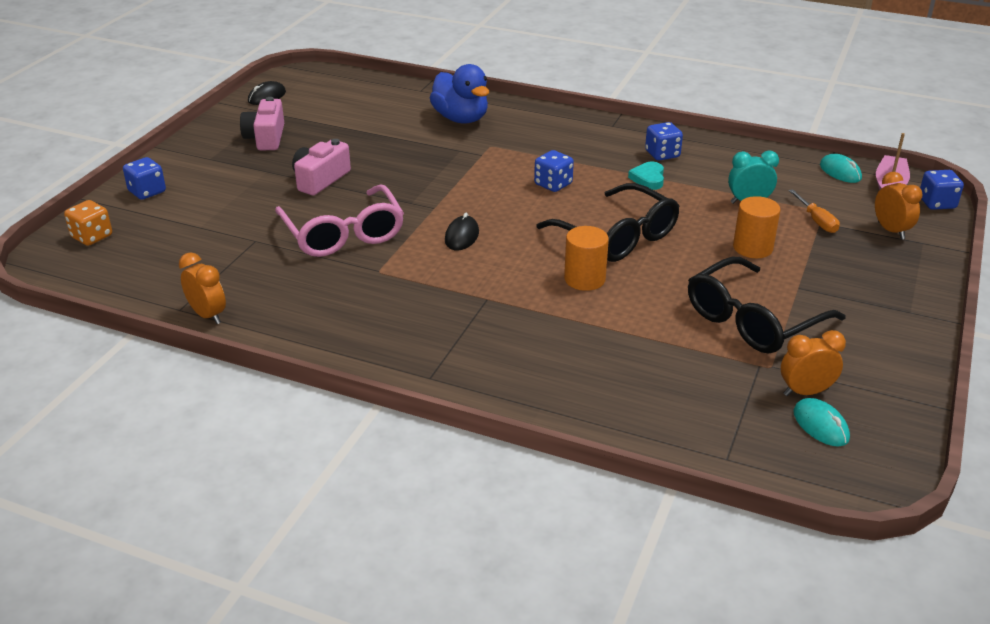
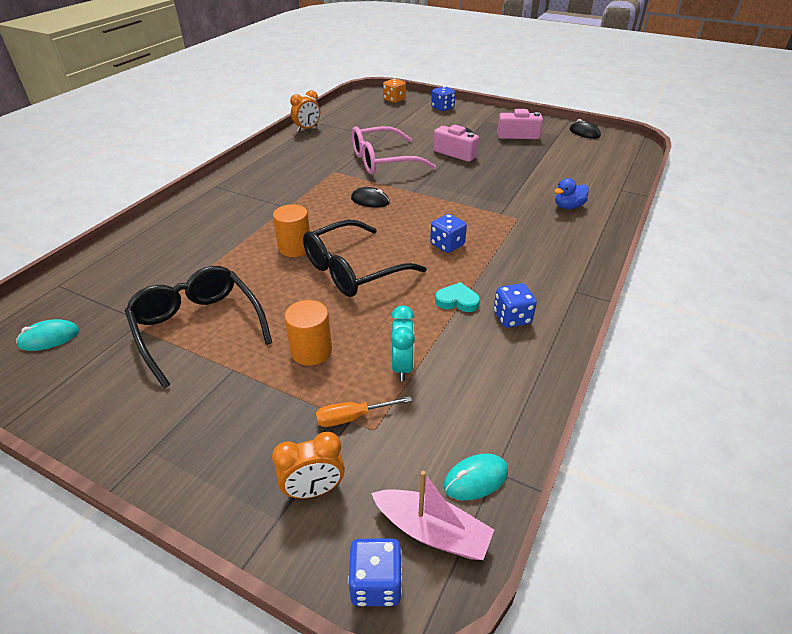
camera: 95 degrees right, 5 degrees up
(461, 119) = (568, 206): blue duck -> blue duck, size x0.57
(805, 392) = (91, 339): orange clock -> none

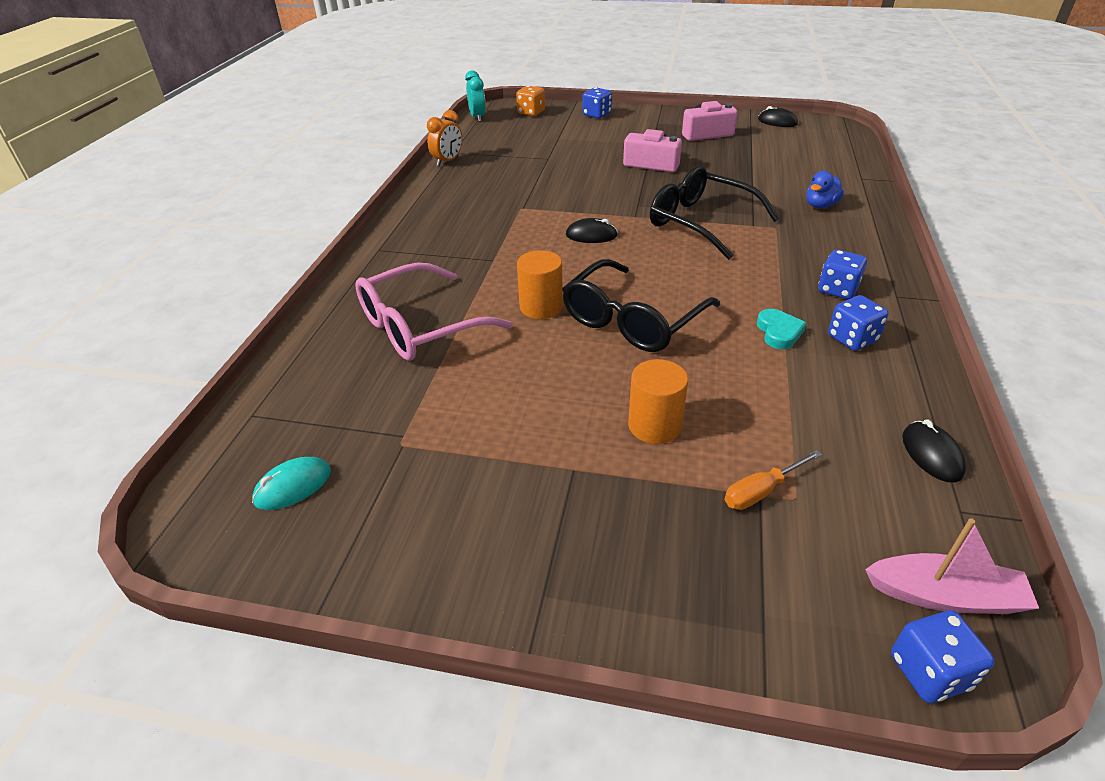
camera: 15 degrees left, 0 degrees up
(198, 327) = (489, 428): black glasses -> black glasses (700, 222)
(314, 490) = (780, 587): orange clock -> none
(382, 161) = (571, 186): pink glasses -> pink glasses (419, 327)
(402, 366) = (773, 419): turquoise clock -> turquoise clock (477, 117)
(447, 245) = (720, 271): blue dice -> blue dice (837, 289)
(457, 301) = (779, 332): turquoise heart -> turquoise heart turned 90 degrees clockwise
(475, 479) = (946, 525): turquoise mouse -> none
(506, 422) = (931, 454): none -> black mouse

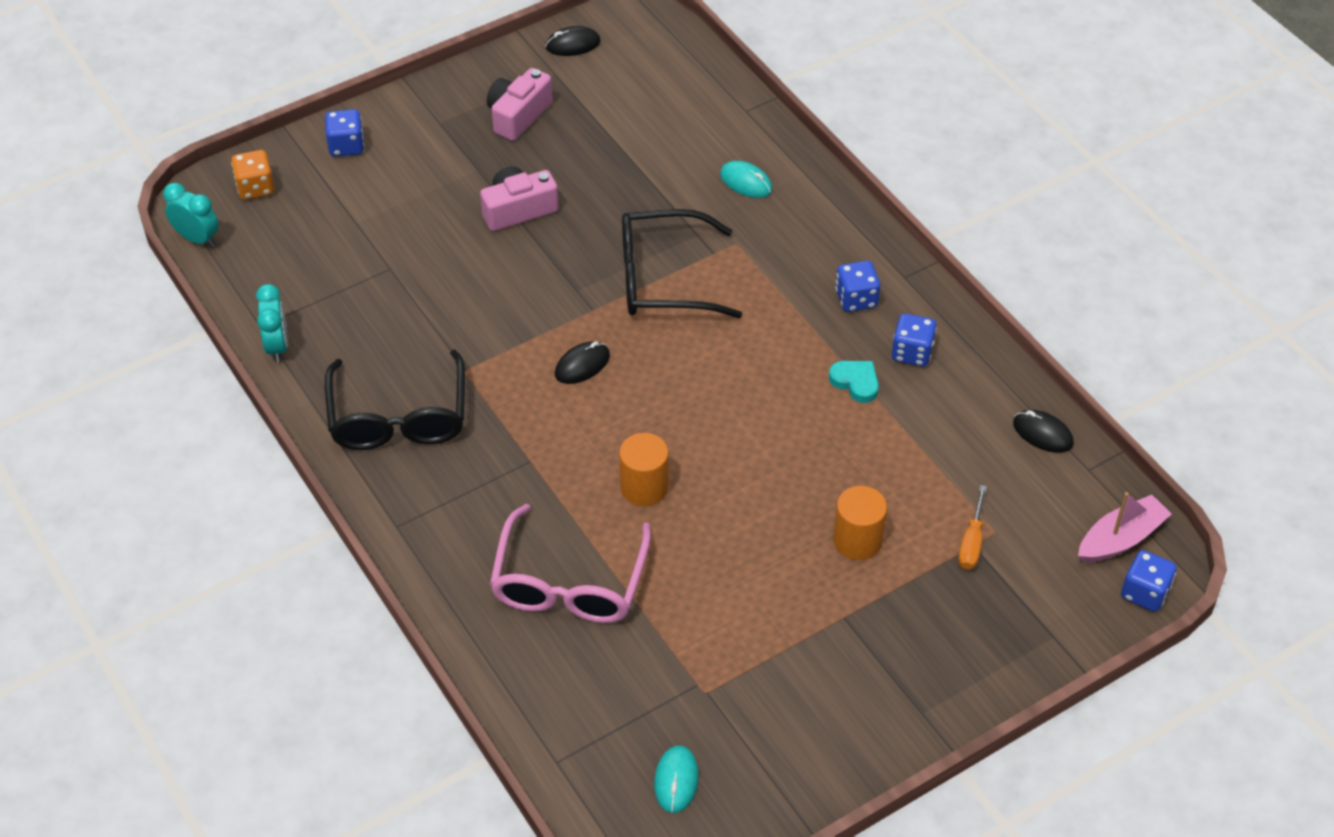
camera: 45 degrees left, 10 degrees up
(447, 161) = (277, 346): orange clock -> turquoise clock
(632, 320) = (734, 449): black glasses -> black glasses (398, 417)
(820, 205) = (746, 182): blue duck -> turquoise mouse

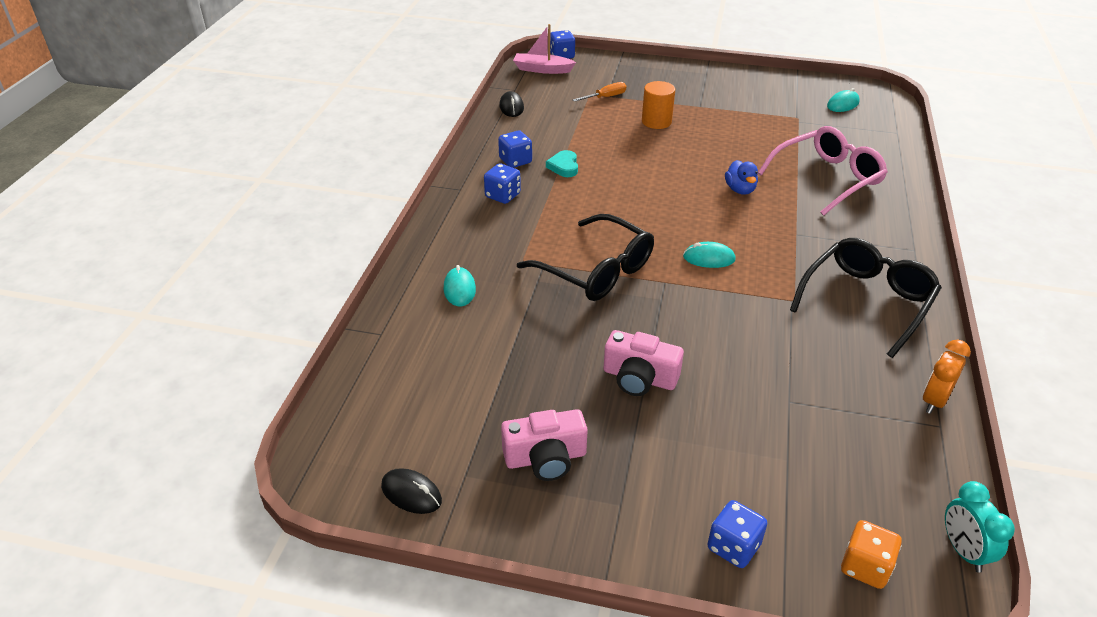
camera: 135 degrees left, 10 degrees down
(277, 346) = (934, 400): turquoise clock -> orange clock
(582, 365) = (709, 258): black mouse -> turquoise mouse
(644, 487) = (740, 190): orange cylinder -> blue duck

